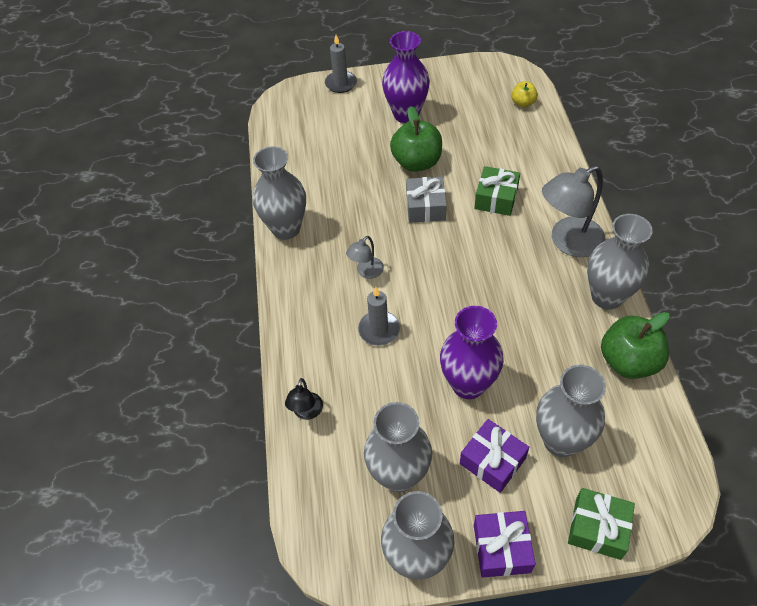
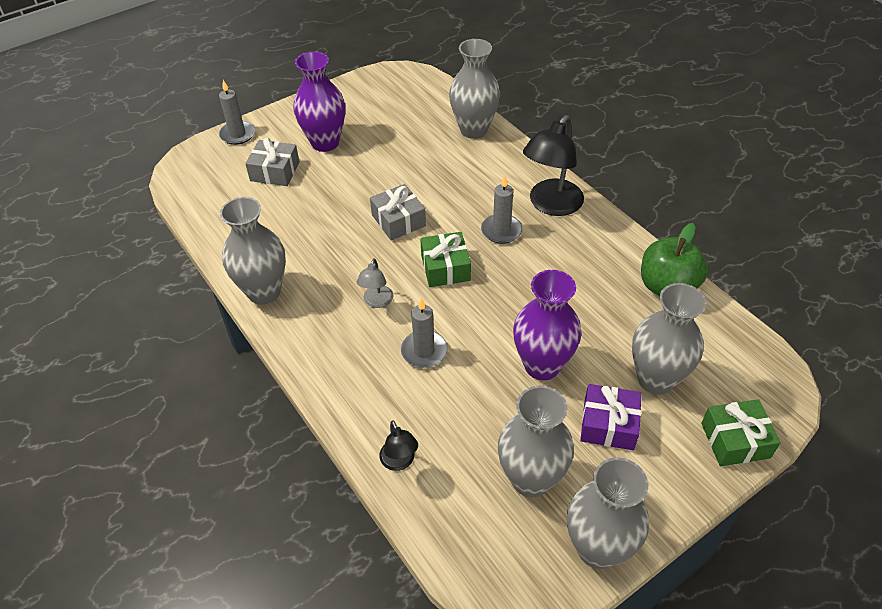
camera: 30 degrees left, 5 degrees down
(351, 127) = (275, 171): none -> grey gift
(417, 162) = (364, 183): green apple -> none
(496, 198) = (461, 190): green gift -> green gift (445, 268)
(502, 548) = (667, 499): purple gift -> none
(508, 249) = (501, 231): none -> grey candle
(523, 103) = (433, 99): yellow apple -> none
(568, 242) = (551, 205): grey lamp -> black lamp
(607, 296) = (614, 239): grey vase -> grey vase (473, 130)

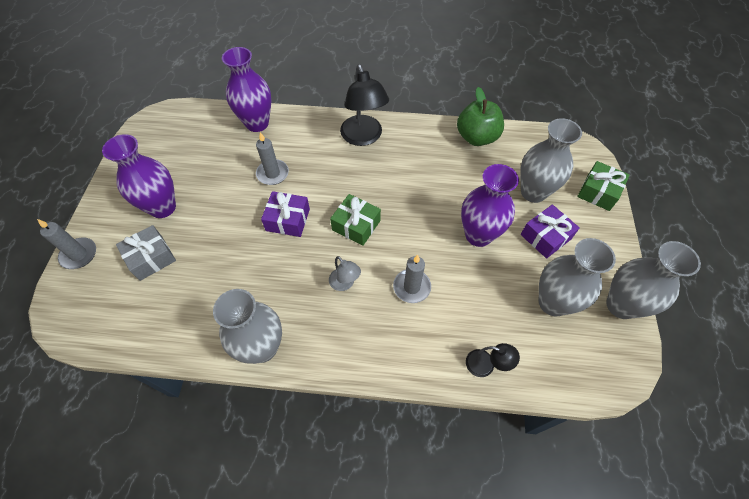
camera: 50 degrees left, 10 degrees up
(398, 220) = (288, 220): grey gift -> purple gift
(473, 130) = (257, 123): grey vase -> purple vase
(501, 231) = (357, 175): grey candle -> grey candle (272, 173)

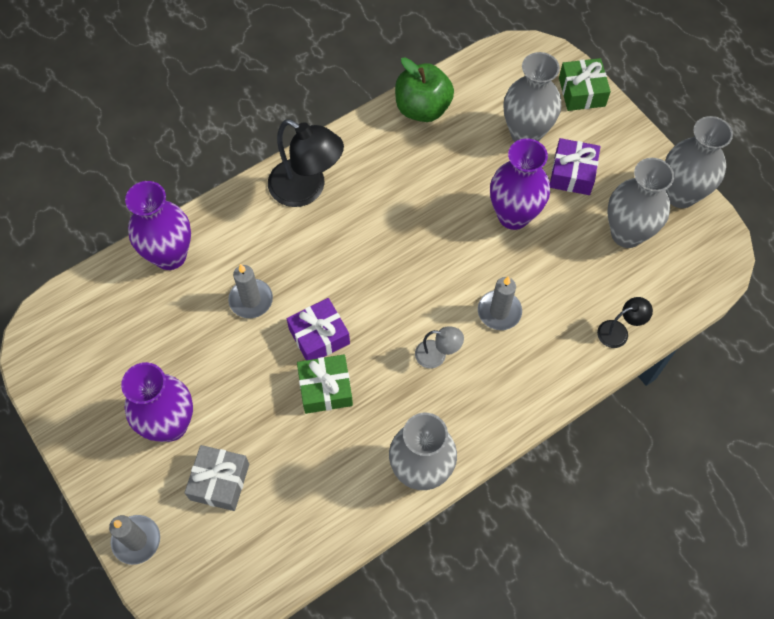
camera: 40 degrees left, 5 degrees up
(356, 225) = (392, 291): green gift -> green gift (325, 389)

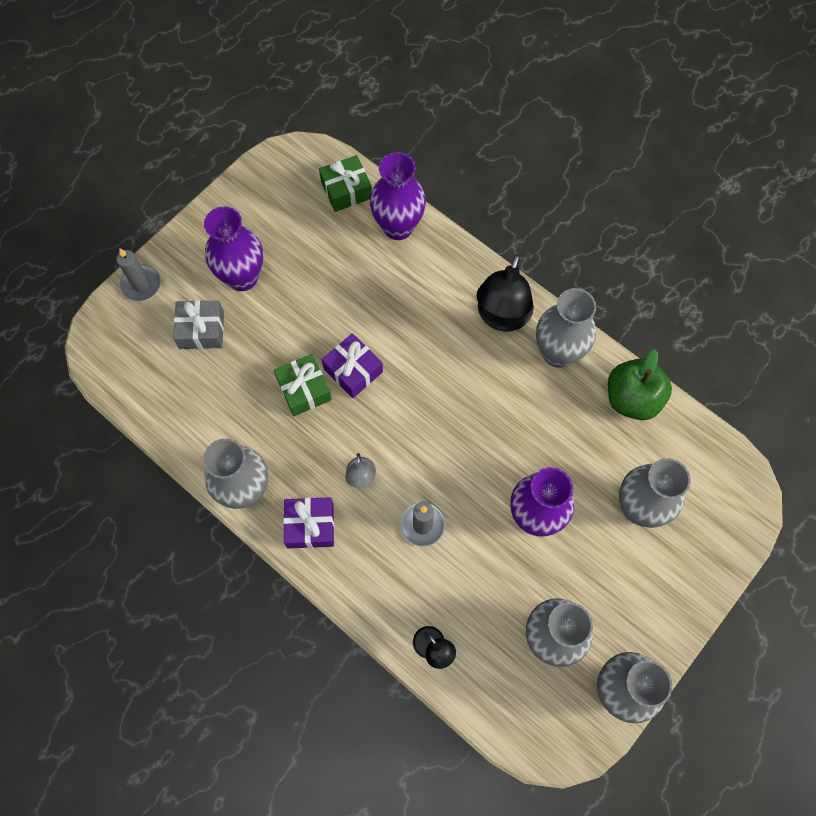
camera: 75 degrees right, 5 degrees up
(251, 300) = (373, 304): grey candle -> none
(359, 153) = (557, 353): none -> grey vase
(572, 173) = (605, 566): purple gift -> purple gift (310, 526)
(582, 92) = (715, 557): green gift -> green gift (346, 190)

